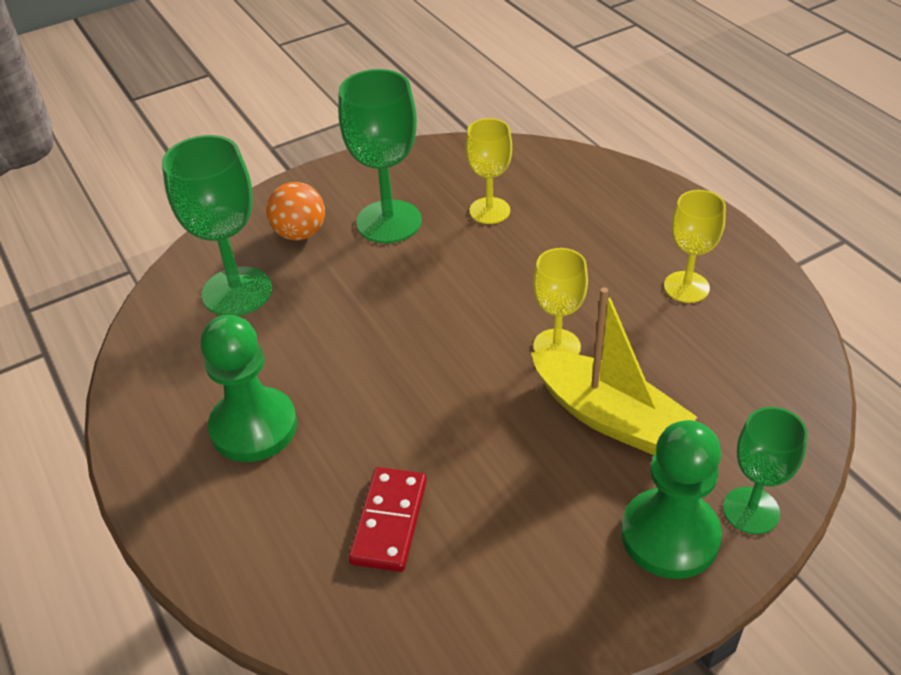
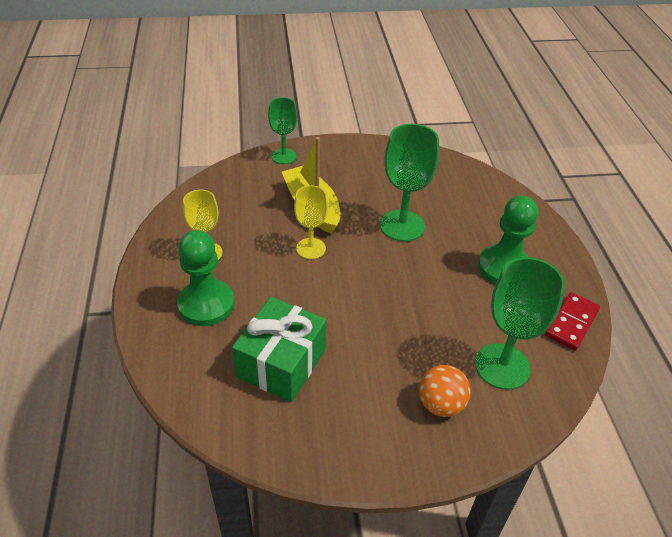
camera: 160 degrees left, 0 degrees up
(389, 222) = (364, 386): green goblet -> green goblet (402, 225)
(389, 521) = (444, 203): red domino -> red domino (571, 323)
(489, 211) = (281, 363): yellow goblet -> green gift
(669, 535) = (324, 160): green pawn -> green pawn (206, 304)

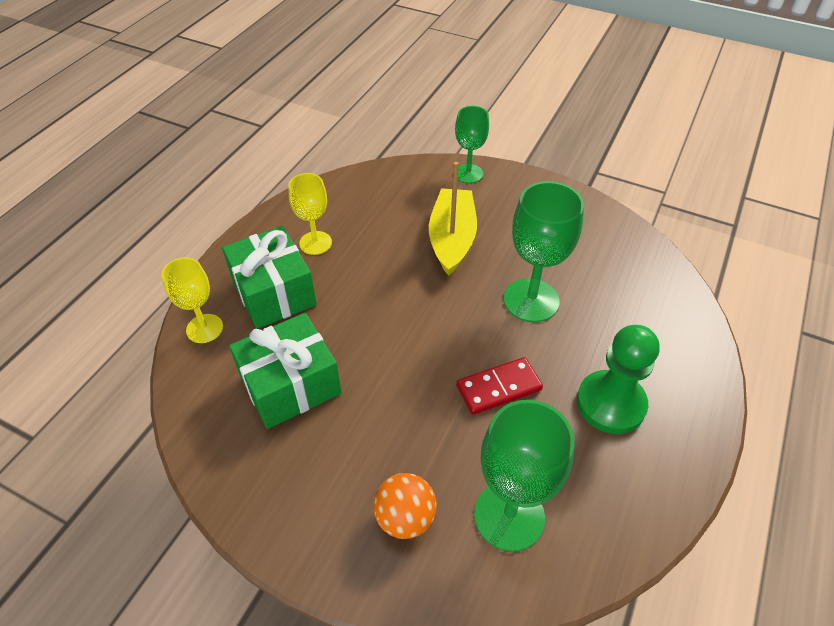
camera: 35 degrees right, 5 degrees up
(206, 304) = (274, 293): green pawn -> green gift
(310, 248) = (414, 282): yellow goblet -> yellow goblet (204, 328)
(571, 323) = (640, 513): red domino -> red domino (498, 388)

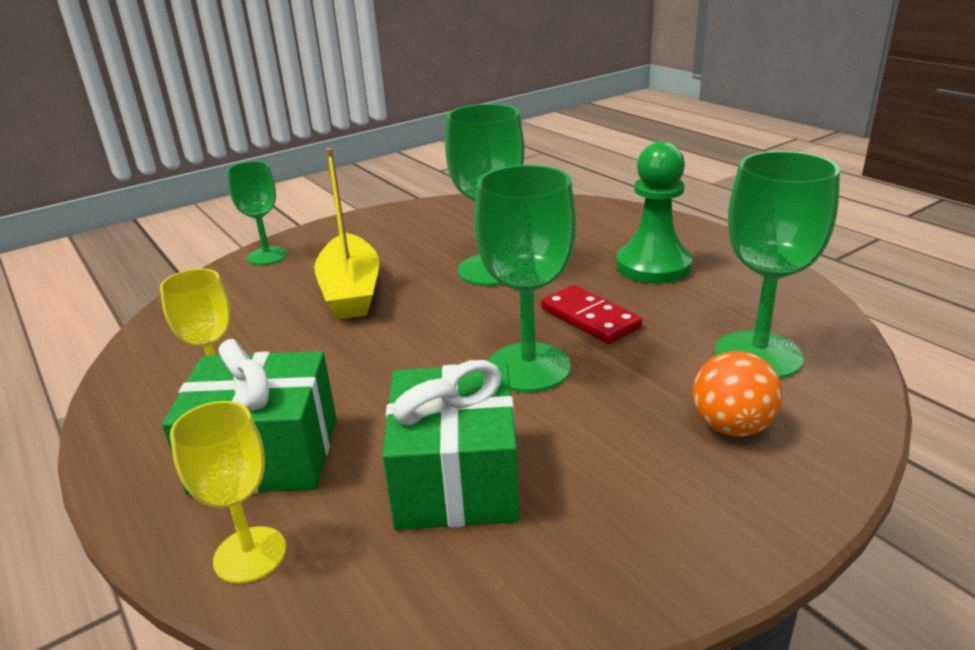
camera: 60 degrees left, 20 degrees down
(414, 375) = (528, 367): none -> green goblet
(452, 239) = (351, 291): yellow boat -> yellow boat turned 135 degrees counterclockwise
(498, 388) = (590, 318): red domino -> red domino turned 45 degrees counterclockwise

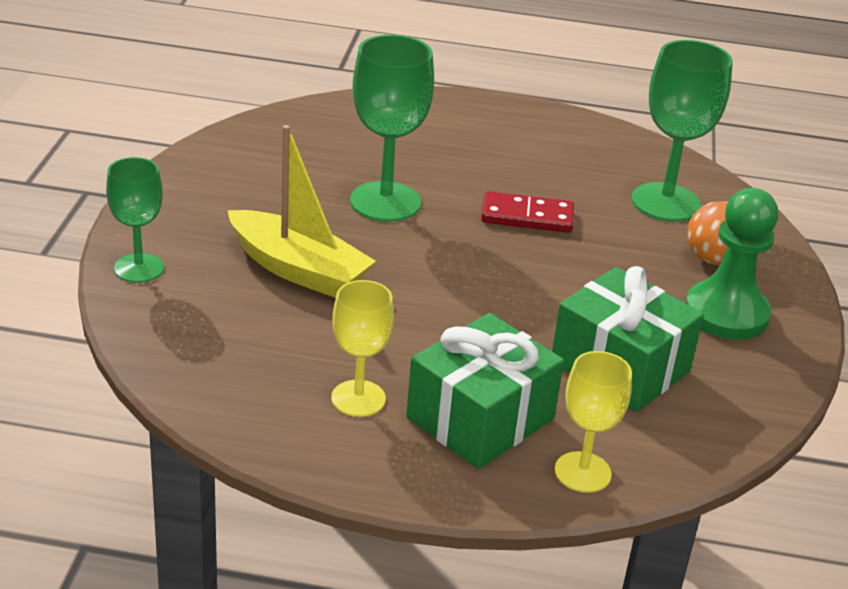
camera: 50 degrees left, 5 degrees up
(528, 367) = (546, 273): green goblet -> none
(653, 266) = (504, 152): green pawn -> green pawn (726, 313)

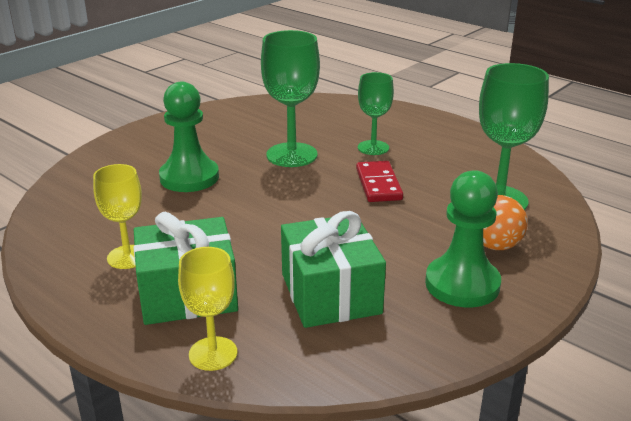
camera: 35 degrees right, 5 degrees down
(139, 268) = (103, 155): green goblet -> green goblet (373, 148)
(298, 269) = (189, 177): yellow boat -> green pawn
(527, 216) = (378, 184): red domino -> red domino turned 45 degrees clockwise

